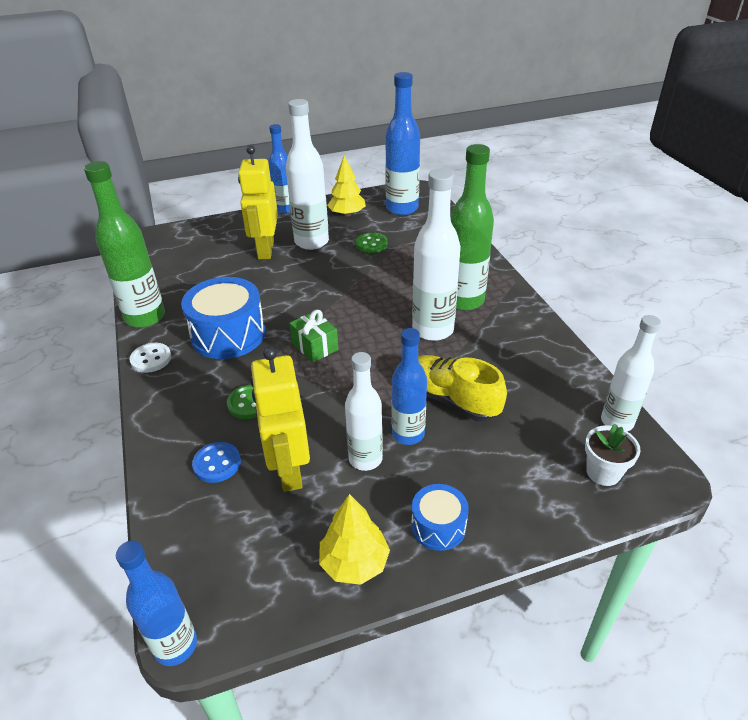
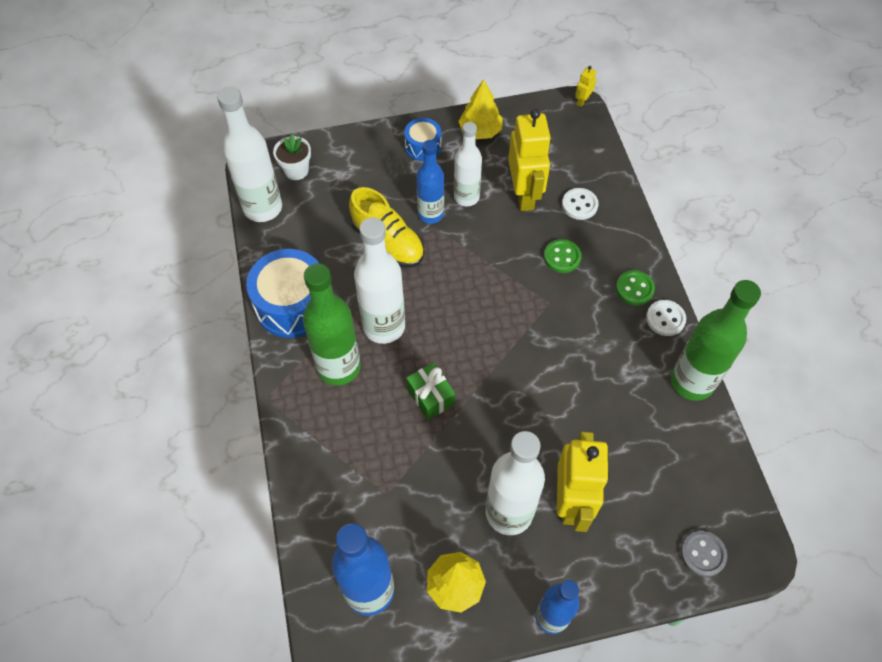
camera: 175 degrees left, 20 degrees up
(176, 646) = (582, 101): blue bottle -> yellow robot
(177, 236) = (703, 554): none -> grey button
(217, 463) = (579, 205): blue button -> white button
(228, 334) = (594, 344): blue drum -> blue drum (292, 305)
(315, 346) = (504, 317): green gift -> green gift (430, 397)
(371, 244) = (428, 496): green button -> green button (634, 288)
(617, 422) = (263, 208): white bottle -> white bottle, size x1.52

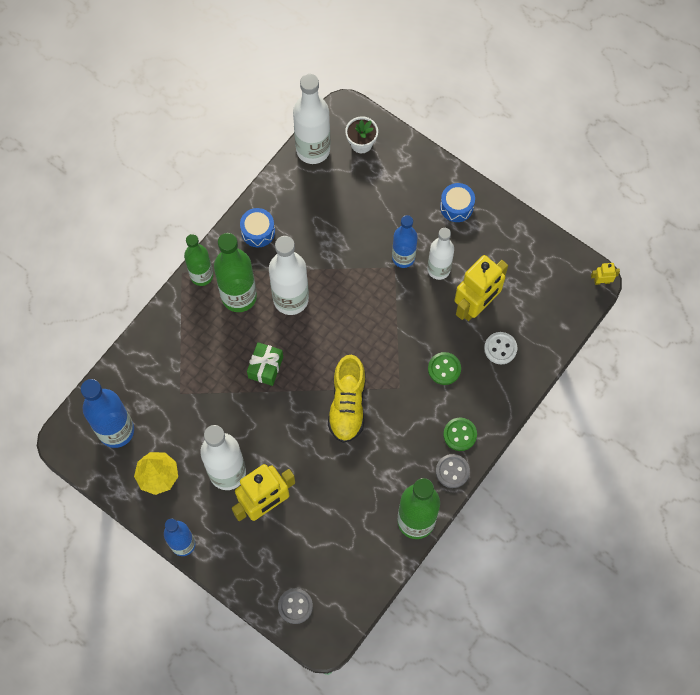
camera: 50 degrees right, 10 degrees up
(286, 383) = (201, 275): none -> green bottle
(292, 305) = (258, 231): blue drum -> blue drum, size x0.54
(388, 242) = (356, 249): yellow shoe -> yellow shoe (347, 405)
(480, 131) = (506, 233): yellow tree -> none
(665, 319) = (452, 471): white button -> grey button

